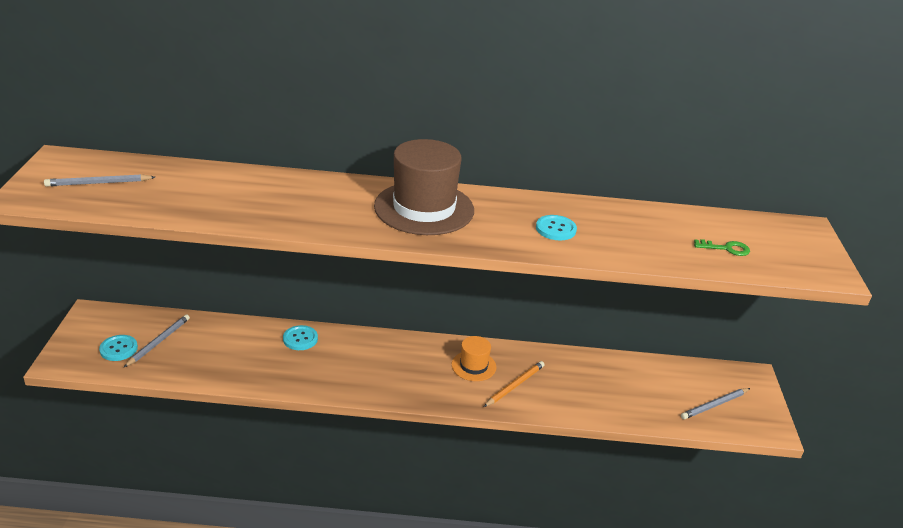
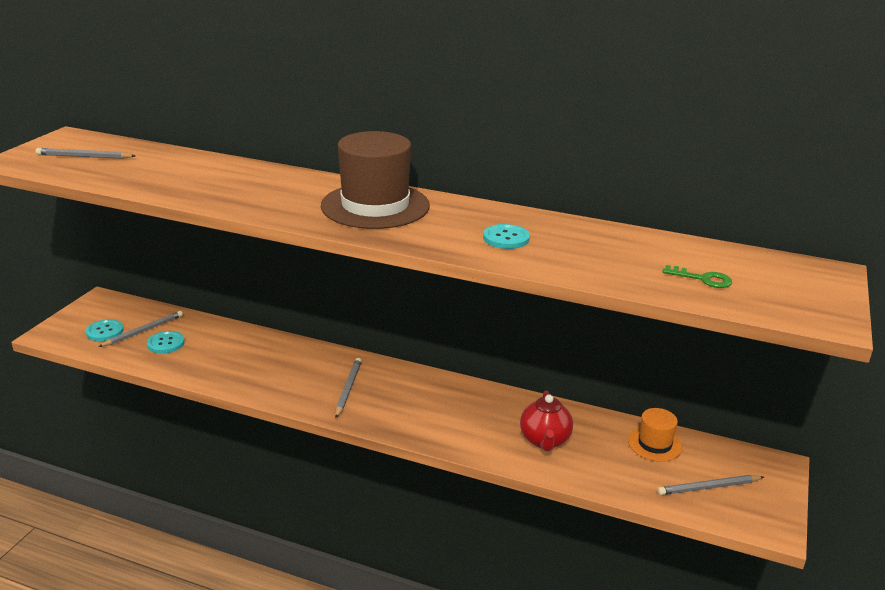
camera: 20 degrees right, 5 degrees down
(300, 339) = (276, 348): turquoise button -> turquoise button (166, 343)
(388, 369) = (348, 389): none -> grey pencil
(473, 366) = (440, 400): orange hat -> orange hat (654, 444)
(514, 385) = (475, 426): orange pencil -> none
(576, 388) = (544, 440): none -> red teapot

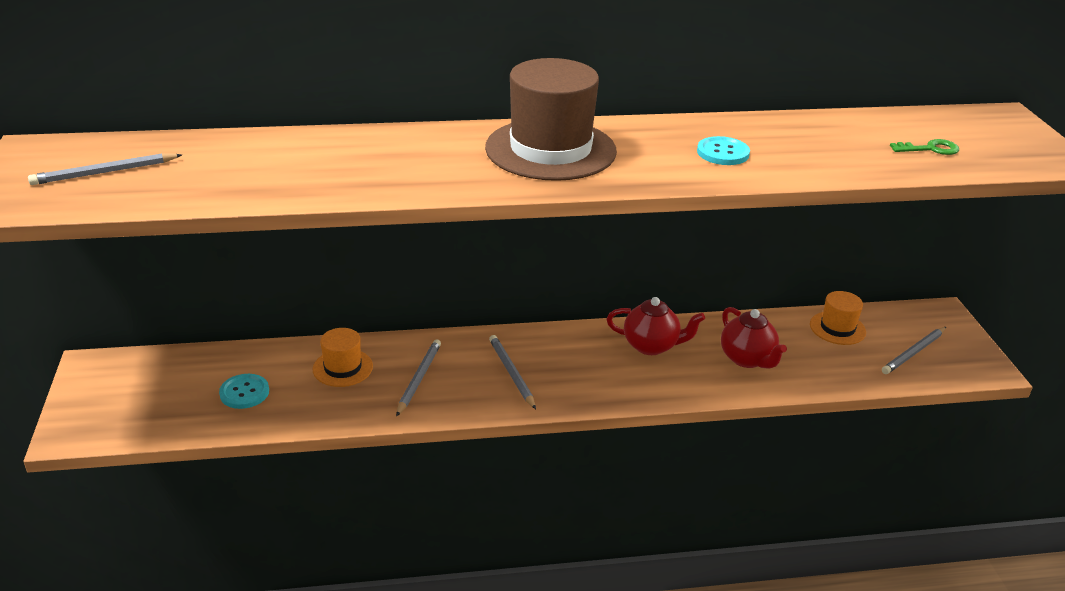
camera: 30 degrees left, 5 degrees up
(105, 331) = (146, 404): turquoise button -> none
(143, 331) = (197, 387): grey pencil -> grey pencil (418, 379)
(240, 348) = (342, 368): none -> orange hat
(475, 405) = (651, 346): none -> red teapot

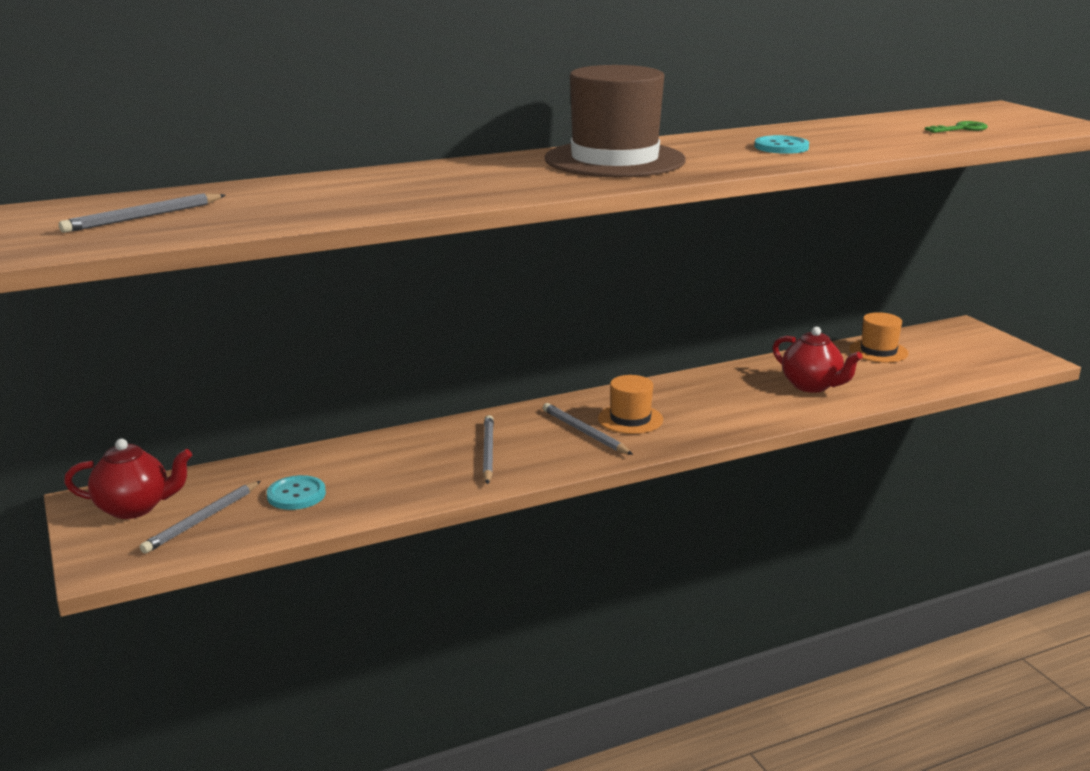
camera: 15 degrees left, 10 degrees down
(342, 368) = (396, 456): orange hat -> orange hat (630, 419)
(651, 346) = (711, 390): red teapot -> red teapot (134, 508)
(914, 352) = (960, 358): grey pencil -> grey pencil (202, 520)

